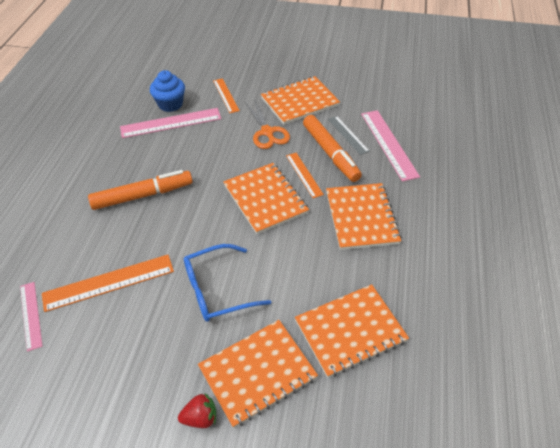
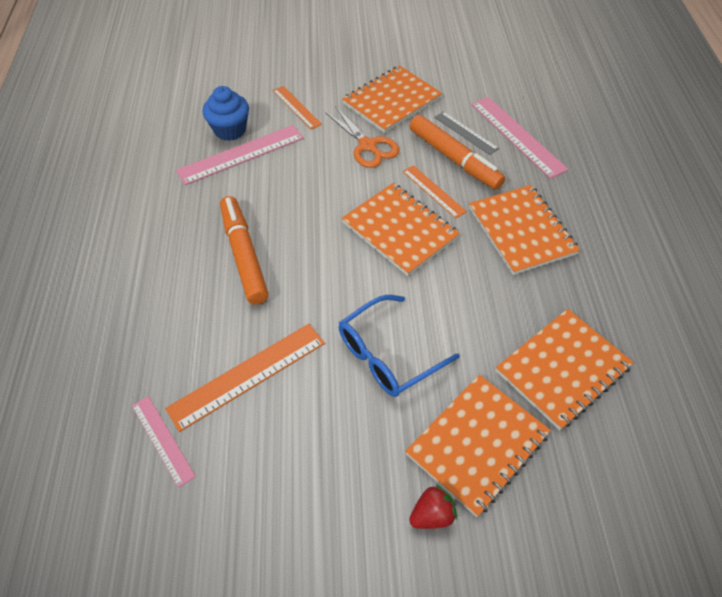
camera: 15 degrees left, 5 degrees up
(142, 195) = (244, 255): orange marker -> orange marker turned 75 degrees counterclockwise

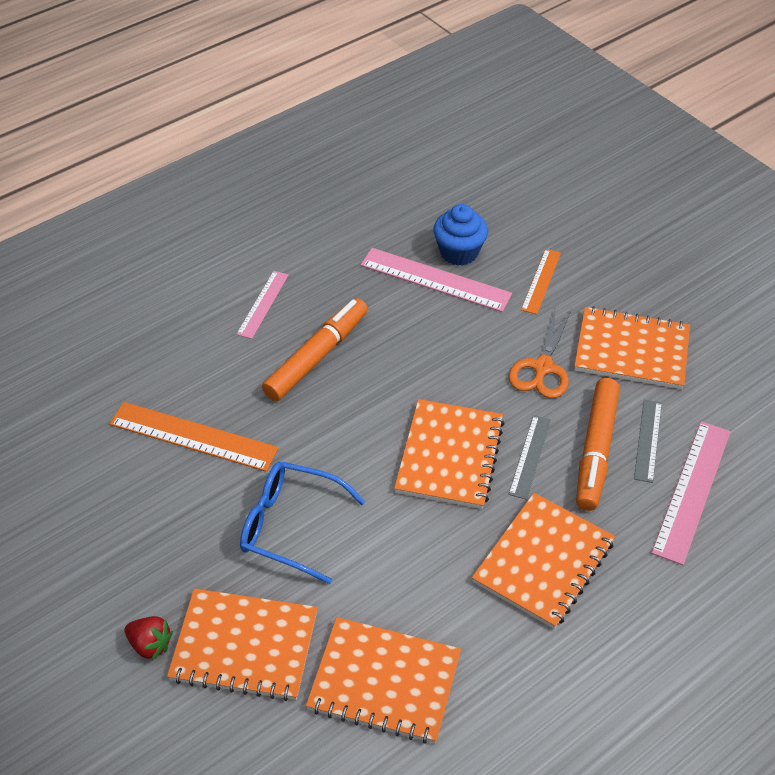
camera: 55 degrees right, 5 degrees down
(163, 440) = (95, 419): pink ruler -> pink ruler (263, 304)
(433, 191) = (530, 456): orange ruler -> grey ruler

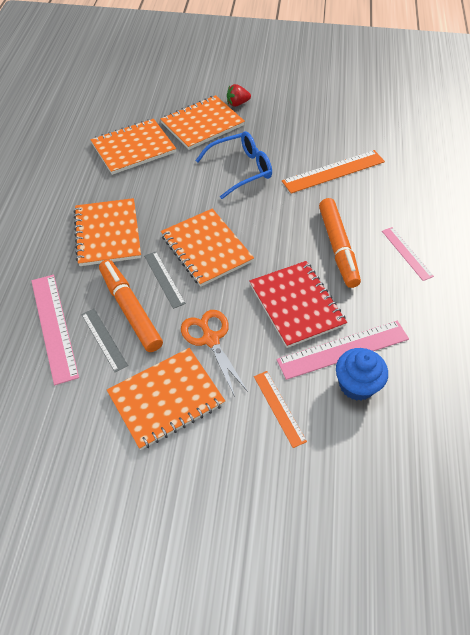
camera: 135 degrees right, 5 degrees up
(428, 338) = (296, 305): none -> red notebook

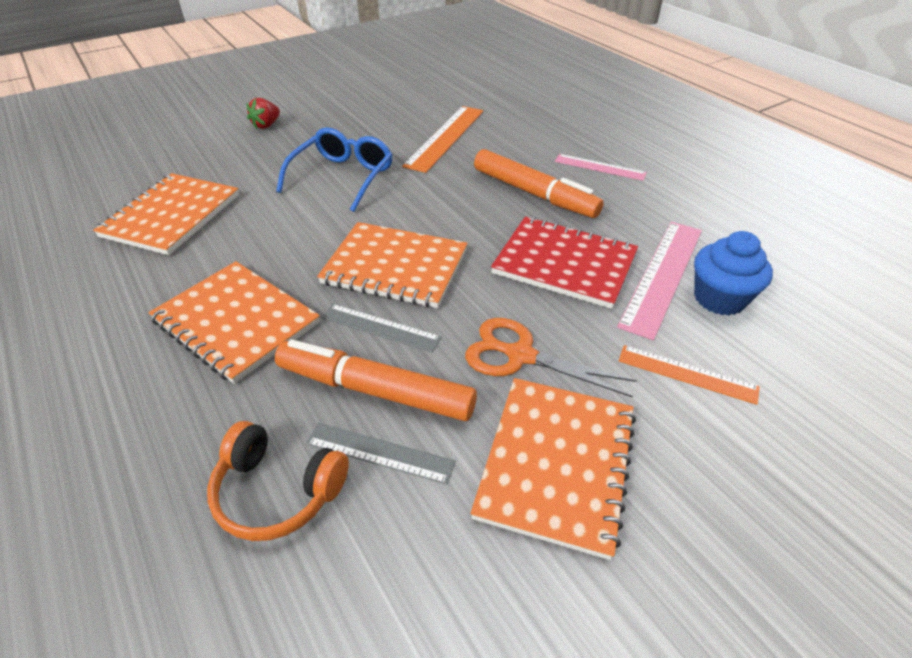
camera: 40 degrees left, 10 degrees down
(54, 327) = (277, 491): pink ruler -> orange headphones
(202, 124) = (244, 157): orange notebook -> none

